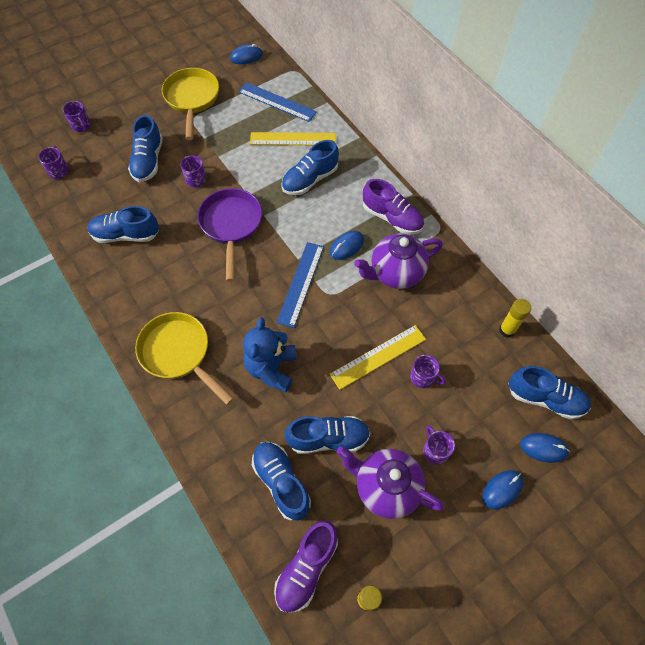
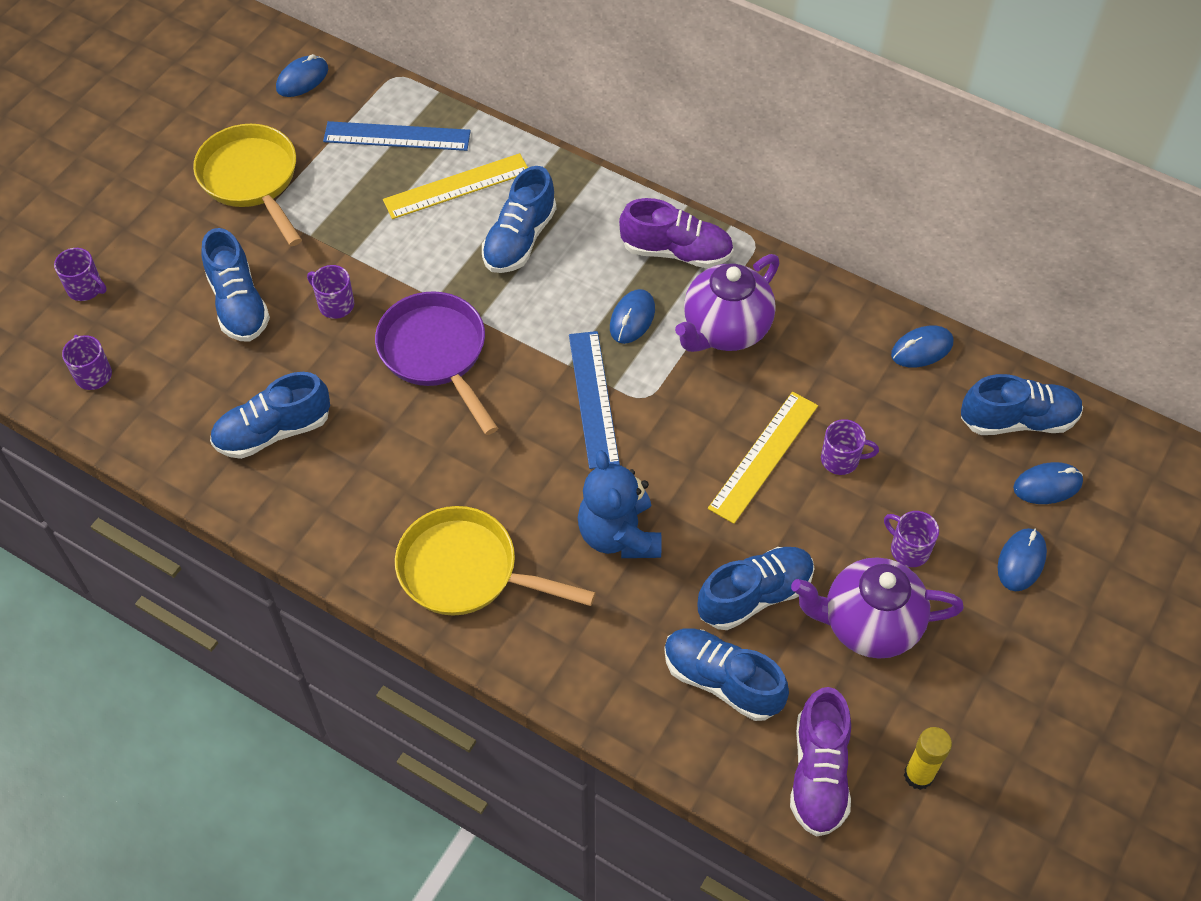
camera: 25 degrees left, 5 degrees down
(507, 330) = (921, 349): yellow glue stick -> blue mouse

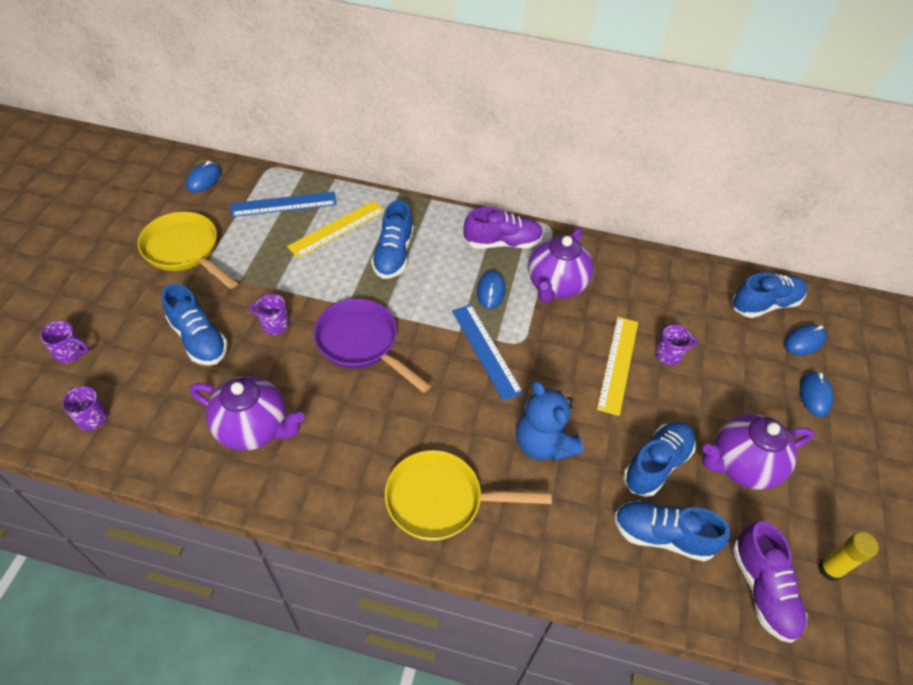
camera: 20 degrees left, 5 degrees down
(273, 431) = (254, 428): blue shoe -> purple teapot
(908, 549) = (741, 405): purple mug -> none
(921, 349) = (685, 272): blue mouse -> none

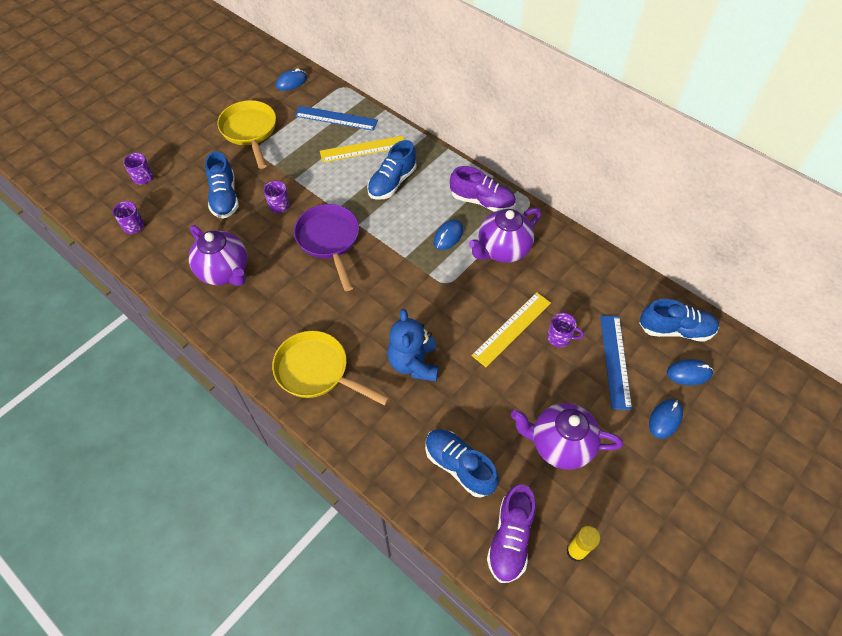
camera: 30 degrees right, 5 degrees up
(486, 350) = (415, 279): blue ruler -> blue ruler (615, 361)
(656, 464) = (490, 414): blue shoe -> none

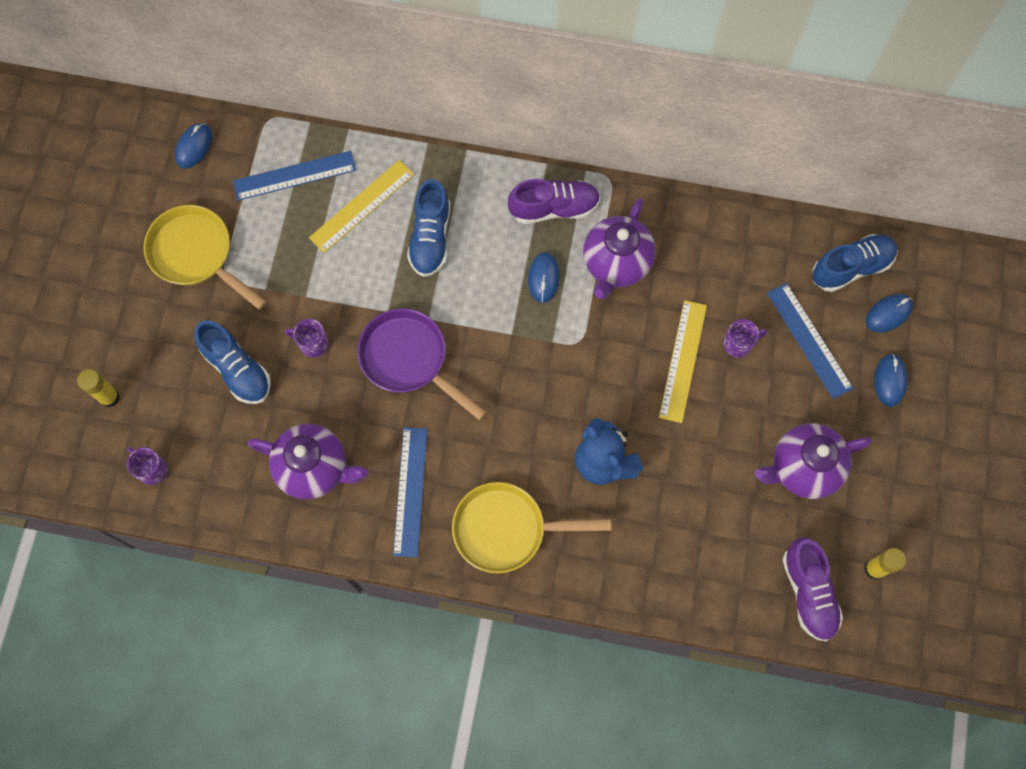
camera: 30 degrees left, 15 degrees up
(143, 178) = (109, 397): purple mug -> yellow glue stick
(272, 315) = (410, 491): none -> blue ruler
(459, 466) = (718, 548): blue shoe -> none

